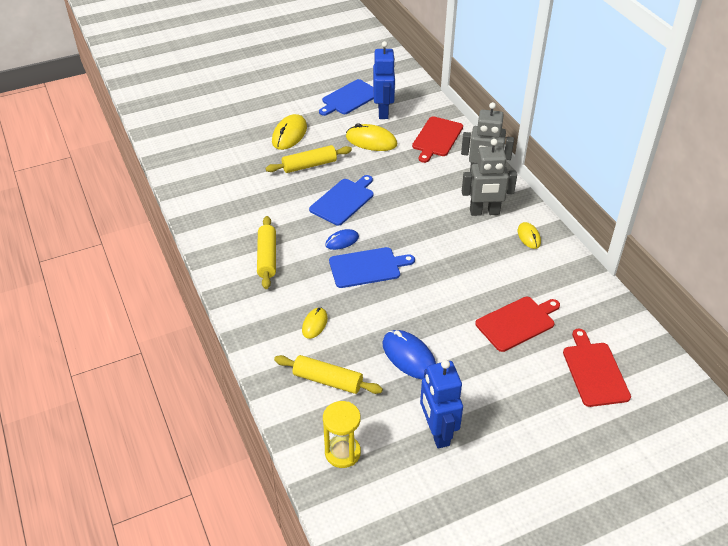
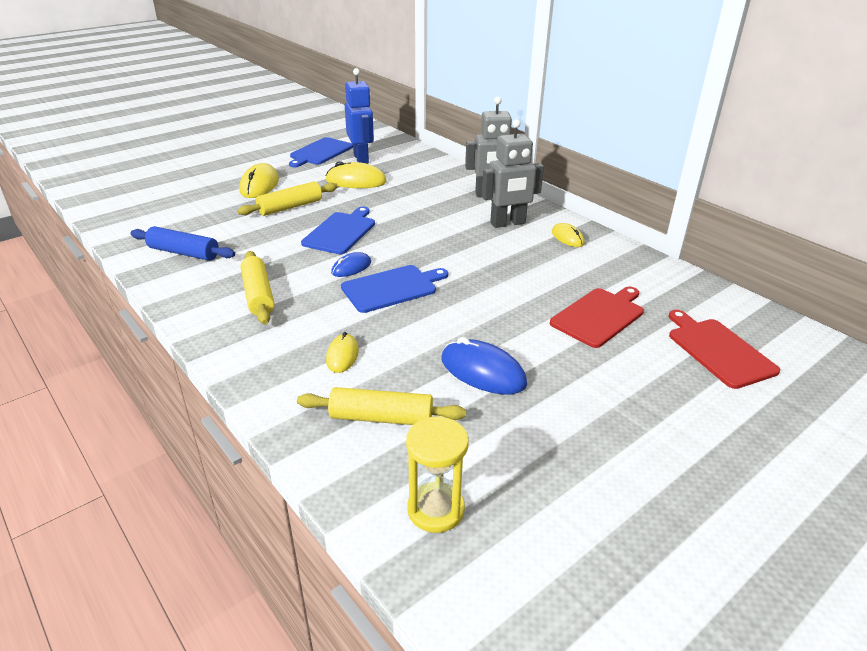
camera: 15 degrees left, 10 degrees down
(219, 205) = (184, 253): none -> blue rolling pin
(437, 138) = (427, 172): red cutting board -> none
(437, 432) = (562, 455): blue robot -> none

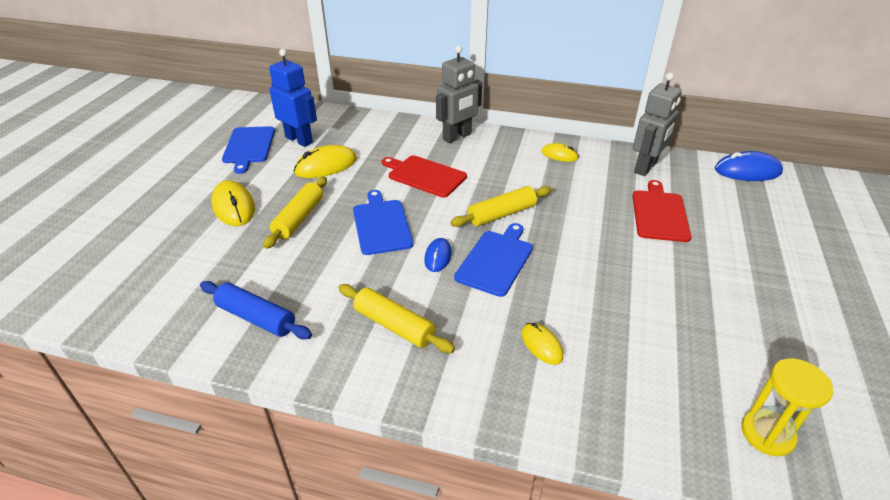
camera: 35 degrees left, 5 degrees up
(184, 253) = (256, 317): blue rolling pin -> blue rolling pin turned 45 degrees clockwise
(381, 418) = (640, 383): yellow rolling pin -> yellow rolling pin (502, 214)
(483, 371) = (651, 301): blue mouse -> blue mouse (747, 171)
(508, 223) = (503, 159): grey robot -> grey robot (646, 168)
(718, 350) = (751, 206): red cutting board -> red cutting board (424, 175)

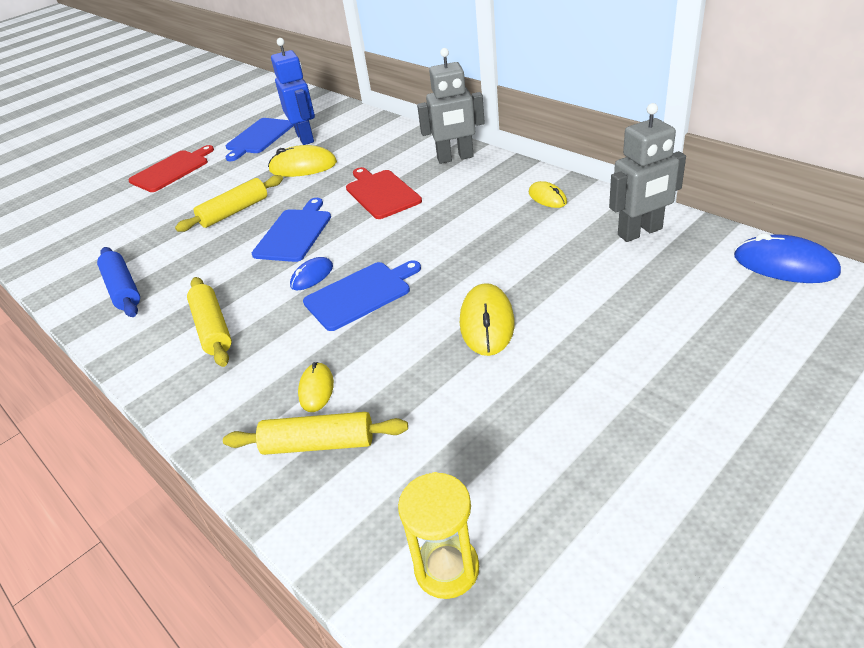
camera: 35 degrees right, 0 degrees up
(233, 206) = (196, 190): yellow mouse -> yellow mouse (487, 323)
(502, 214) = (415, 249): yellow rolling pin -> yellow rolling pin (318, 444)
(659, 214) = (596, 290): red cutting board -> red cutting board (171, 170)

